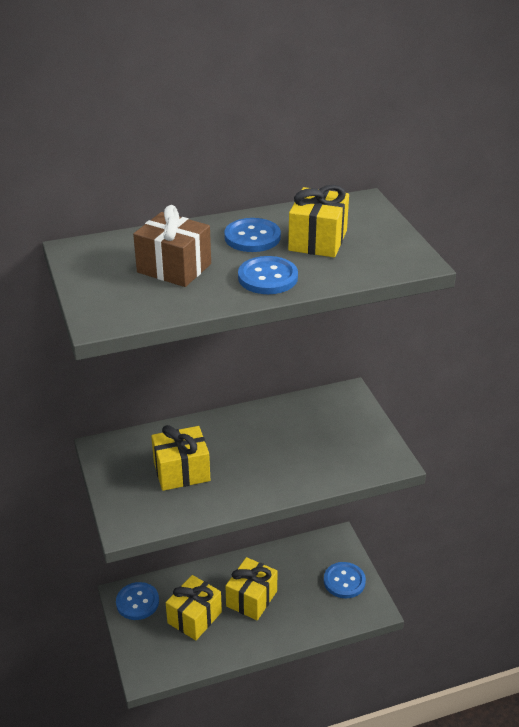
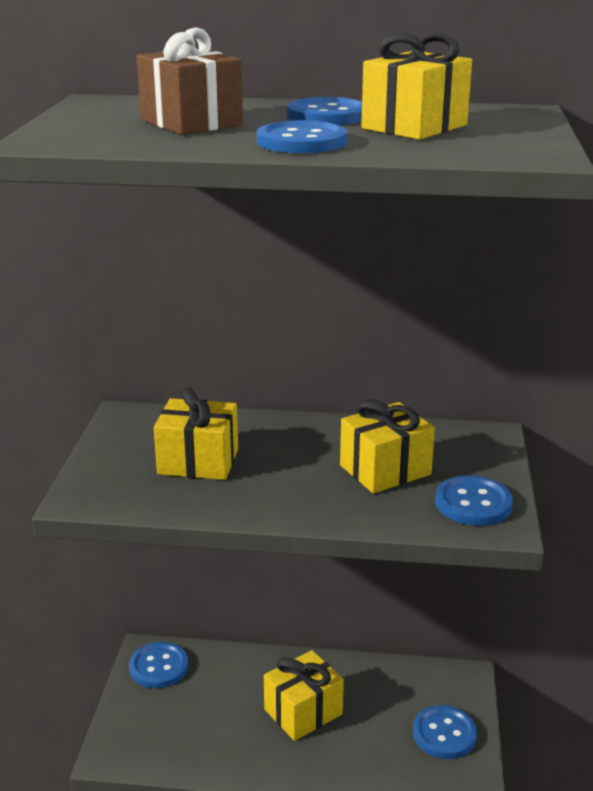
camera: 25 degrees right, 10 degrees down
(194, 617) = (216, 708): yellow gift -> yellow gift (385, 470)
(369, 450) = (473, 503): none -> blue button

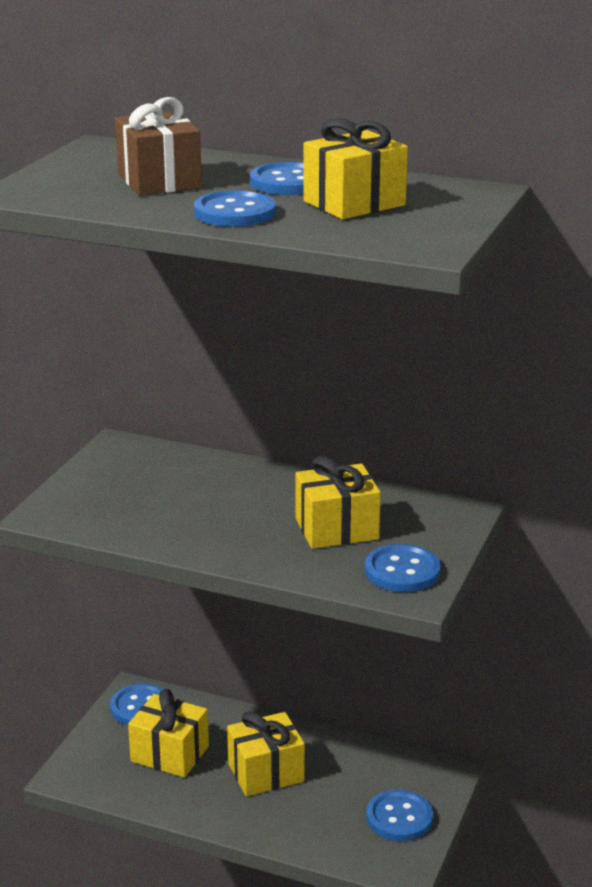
camera: 15 degrees right, 0 degrees up
(198, 462) = (164, 497): yellow gift -> yellow gift (169, 754)

